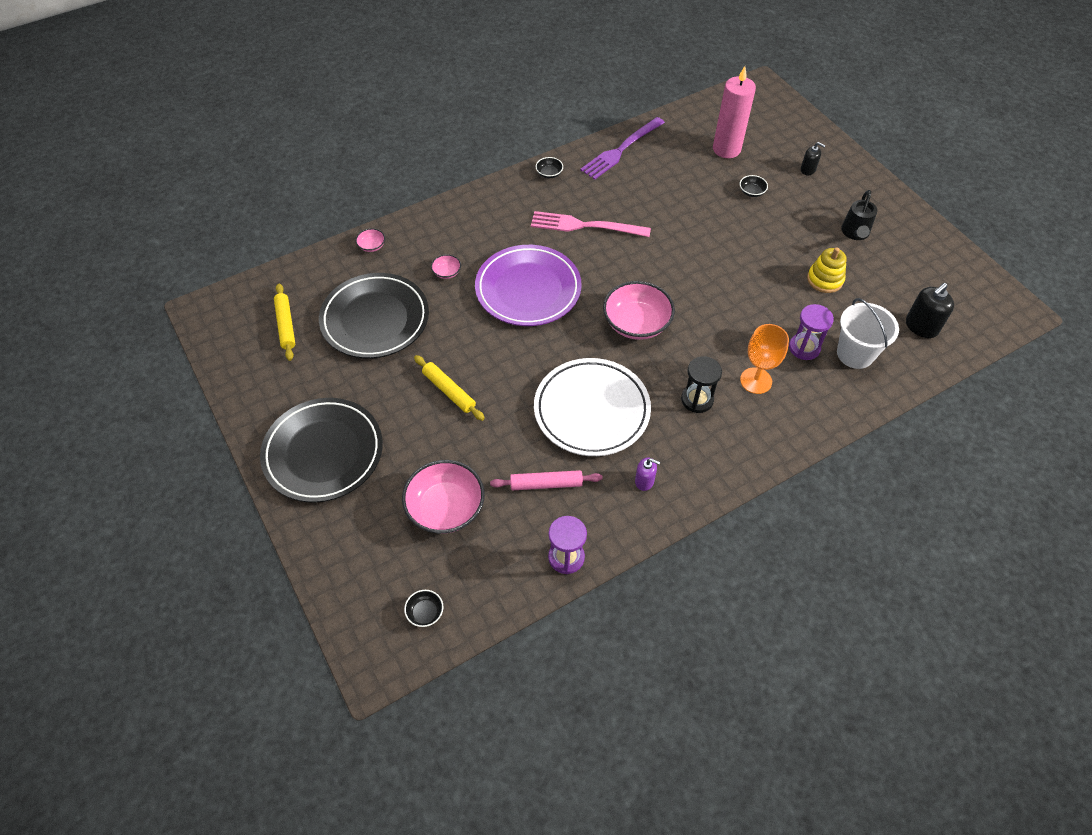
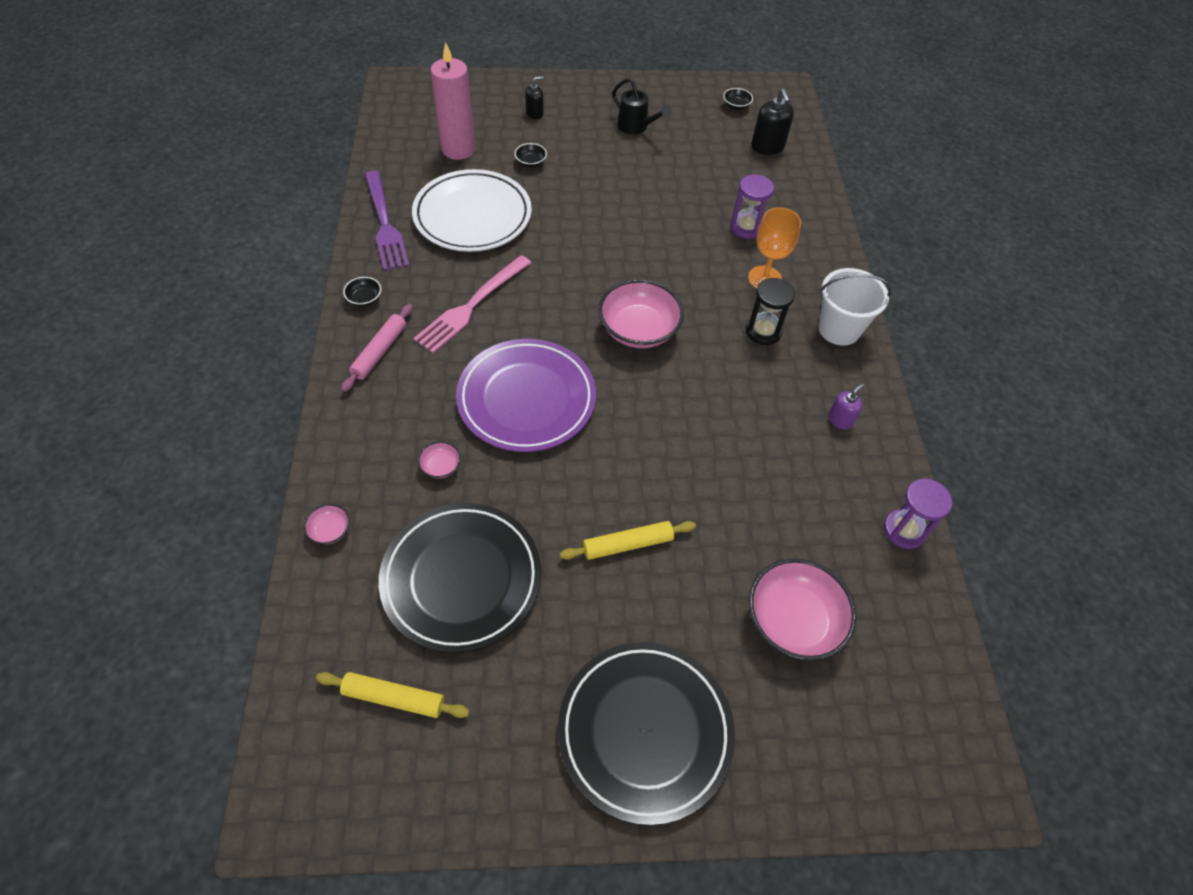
camera: 65 degrees left, 0 degrees up
(425, 612) = (925, 703): black bowl -> black bowl (736, 106)
(546, 484) = (805, 506): pink rolling pin -> pink rolling pin (379, 352)
(591, 410) = (730, 421): white plate -> white plate (472, 216)
(825, 279) = (676, 173): yellow stacking toy -> none
(855, 354) = (772, 200): white bucket -> white bucket (839, 329)

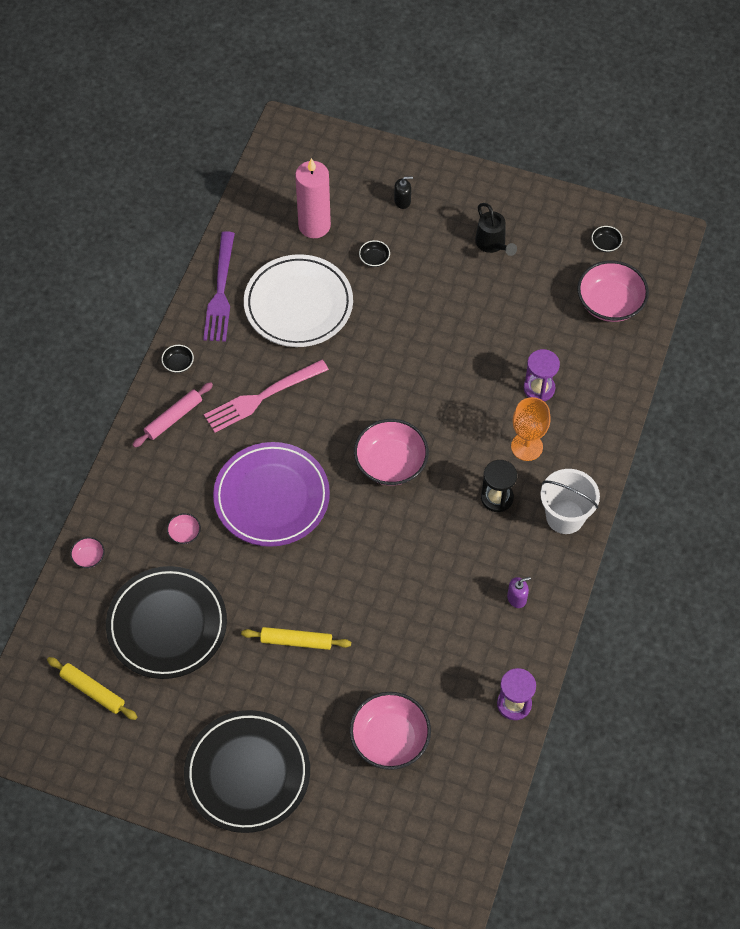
camera: 25 degrees right, 5 degrees up
(767, 147) = (610, 303): black soap dispenser -> pink bowl

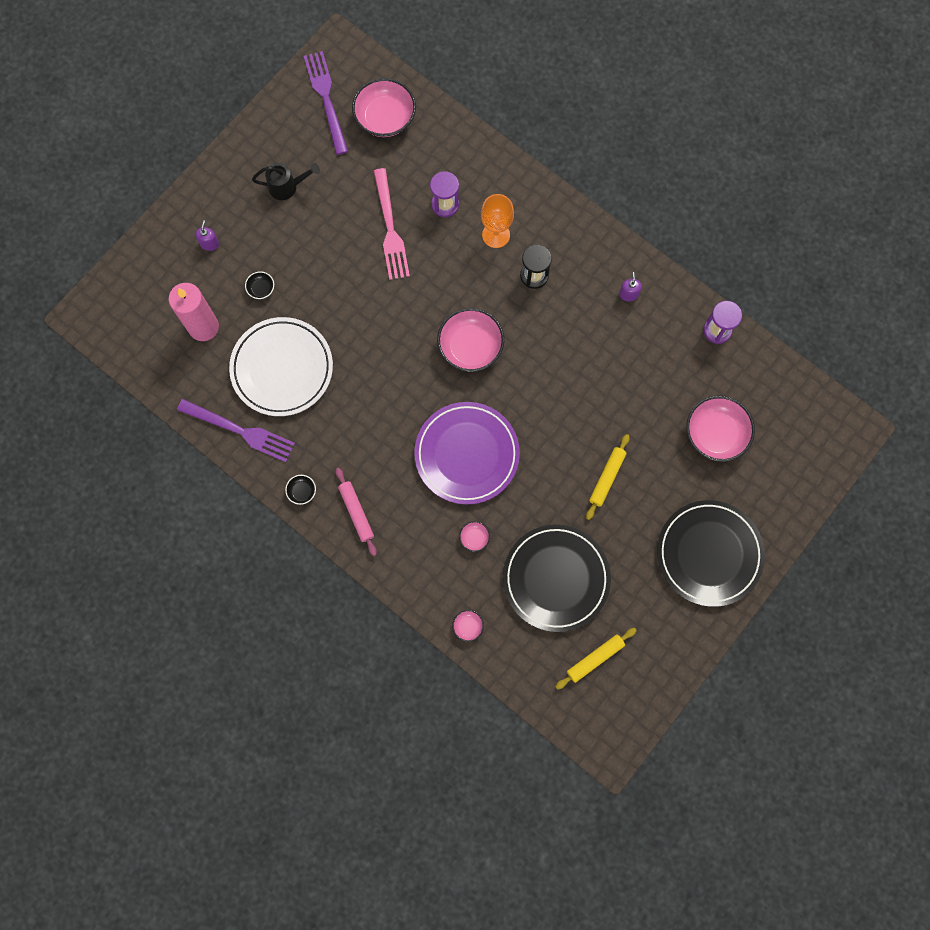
camera: 70 degrees left, 15 degrees up
(261, 398) = (365, 431): pink fork -> pink fork (390, 229)
(402, 201) = (209, 243): black soap dispenser -> purple soap dispenser
(565, 516) = (570, 230): white bucket -> none
(605, 244) = (326, 98): black bowl -> purple fork

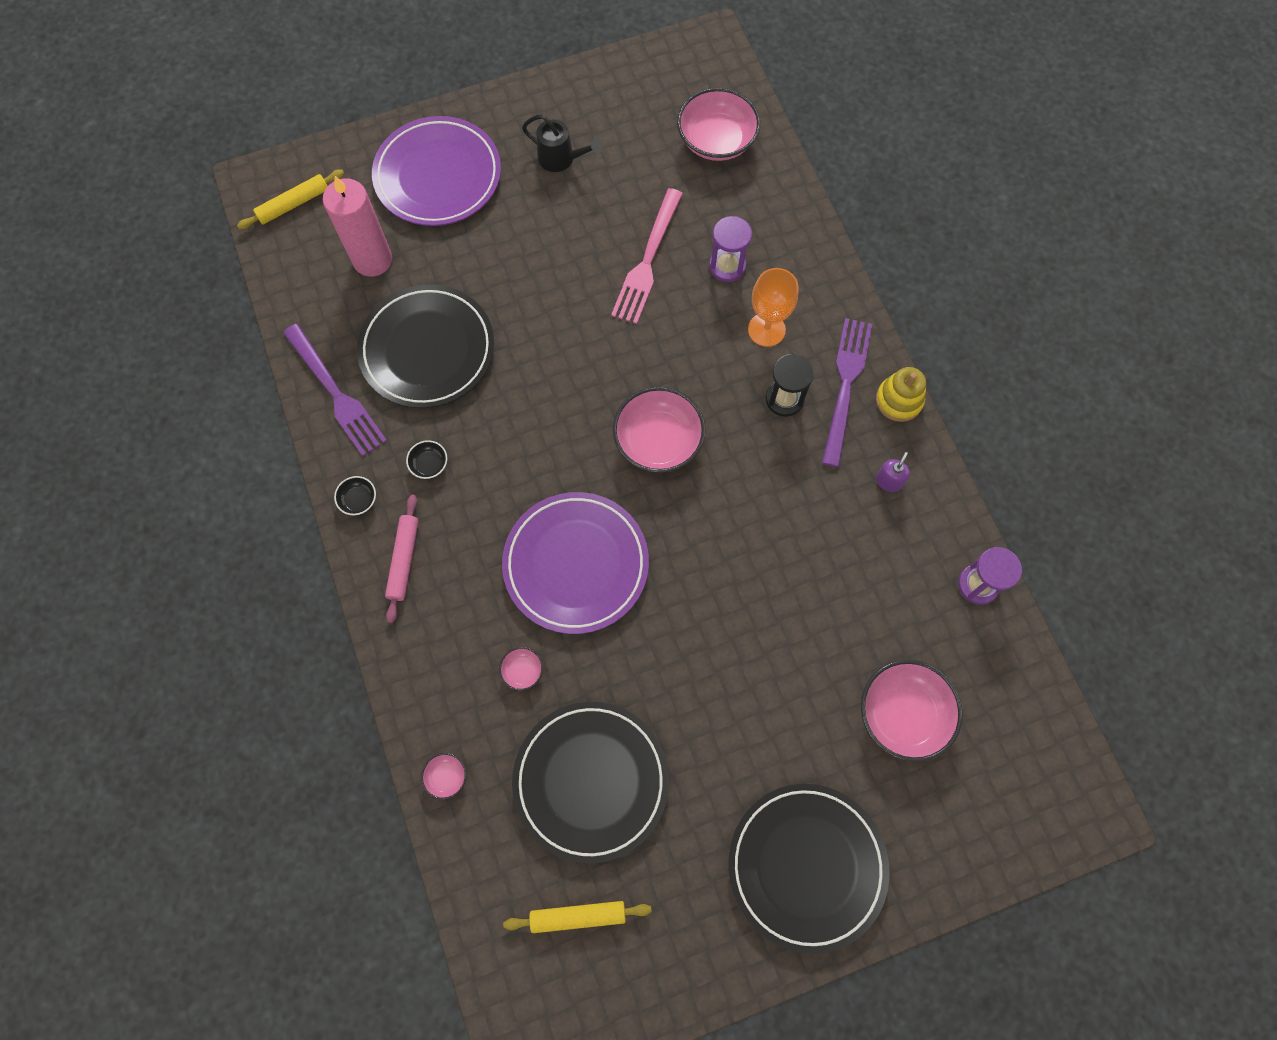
camera: 30 degrees right, 5 degrees down
(209, 243) = (438, 176): purple soap dispenser -> purple plate
(261, 288) = (462, 251): black bowl -> black bowl (429, 464)
(282, 368) = (427, 350): white plate -> black plate
(326, 98) = (663, 88): purple fork -> purple fork (845, 384)
(606, 237) = (899, 400): none -> yellow stacking toy
(607, 478) = (730, 691): yellow rolling pin -> yellow rolling pin (294, 204)

